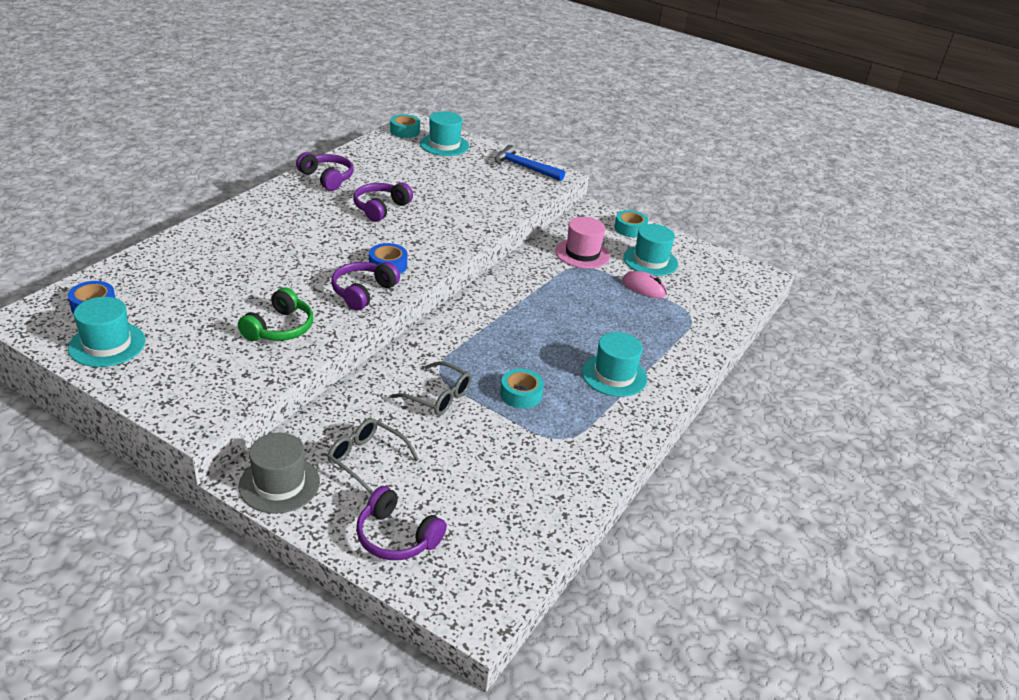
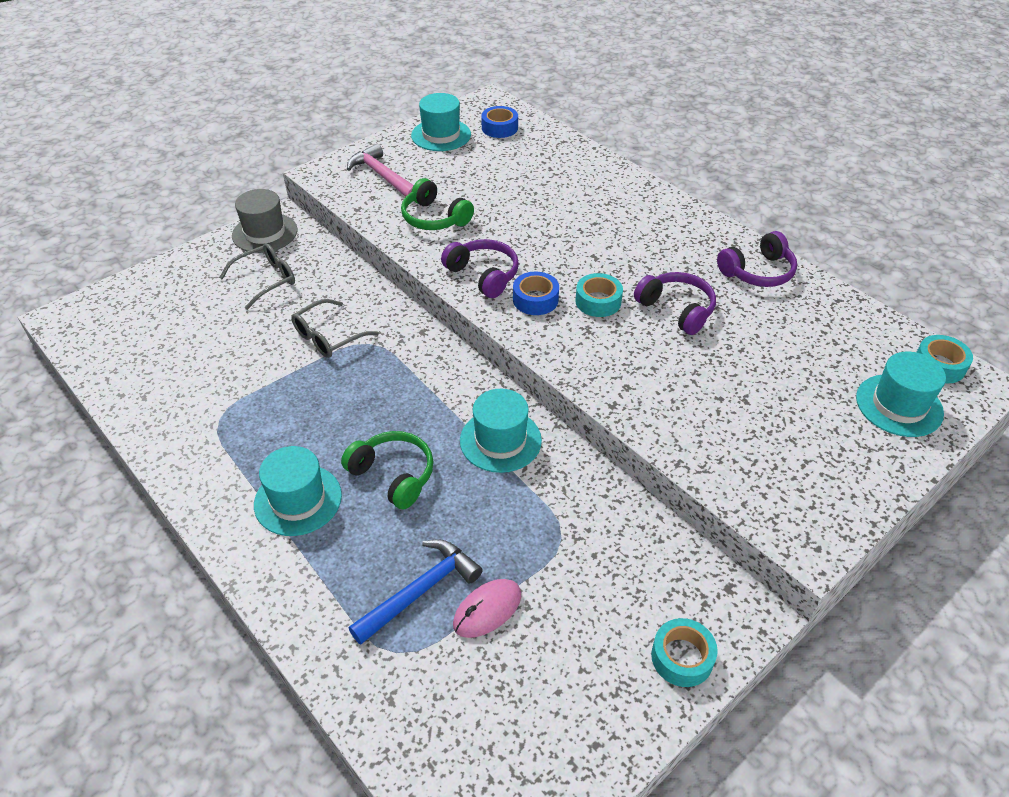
camera: 110 degrees right, 10 degrees up
(201, 374) = (382, 176): none -> pink hammer
(396, 537) = (169, 286): purple headphones -> none
(521, 394) = (303, 401): turquoise tape -> turquoise tape (598, 301)
(524, 167) = (833, 498): blue hammer -> blue hammer (420, 591)
(569, 336) = (393, 475): none -> green headphones
(582, 253) = (599, 552): pink hat -> none
(650, 261) = (568, 652): turquoise hat -> turquoise hat (500, 440)

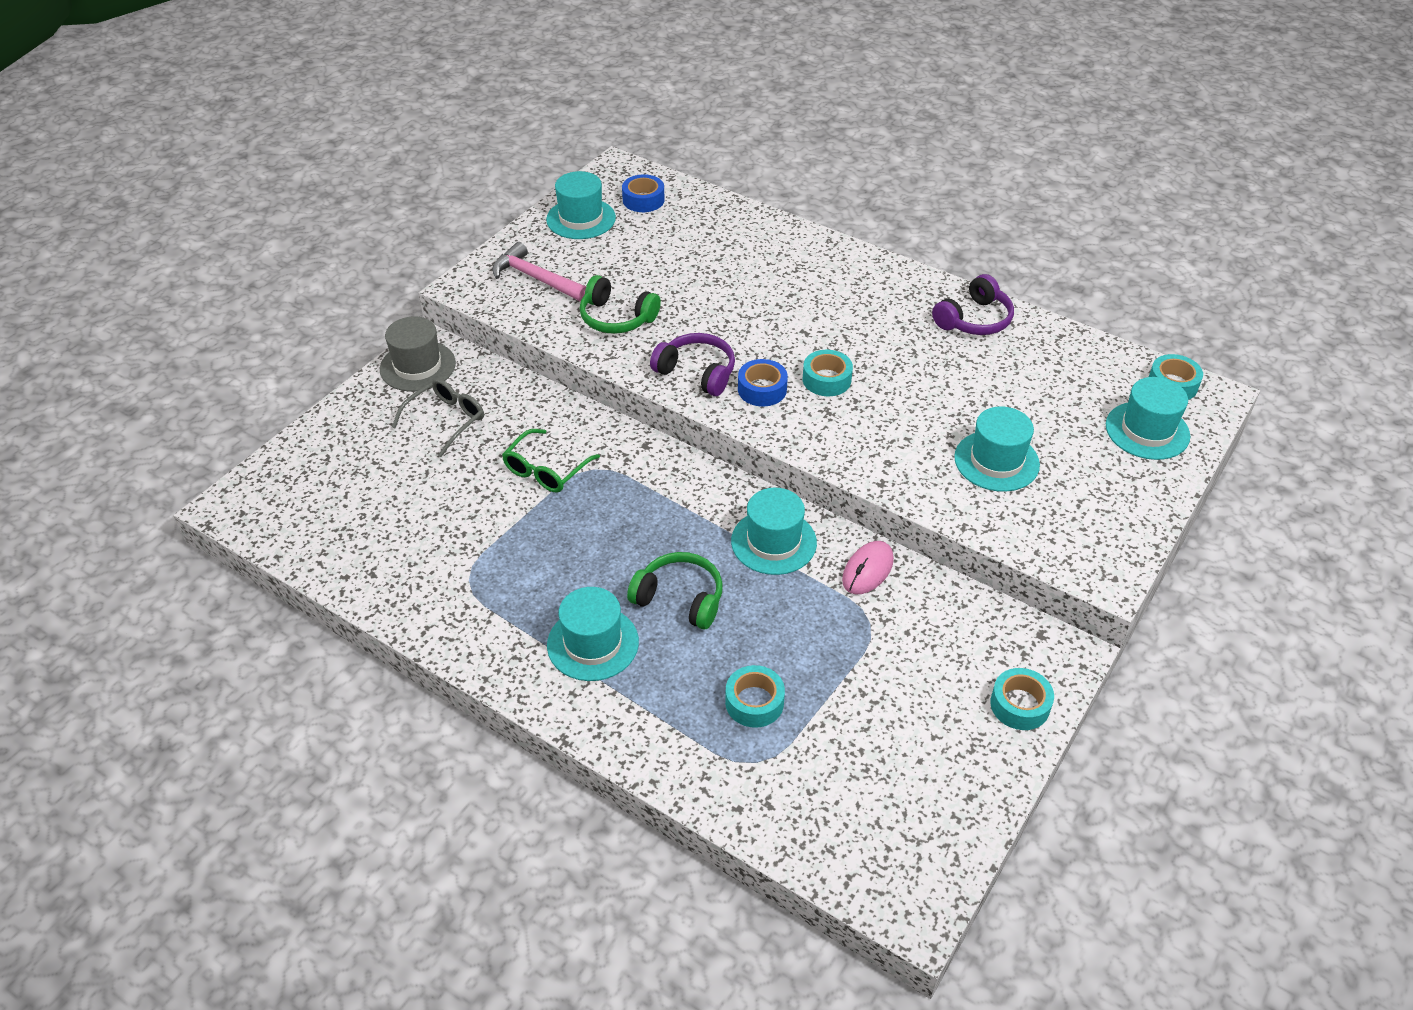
camera: 15 degrees left, 0 degrees up
(328, 337) = (546, 470): grey glasses -> green glasses
(420, 591) = (754, 702): blue hammer -> turquoise tape
(487, 610) = (826, 704): pink mouse -> pink mouse (867, 570)
(676, 309) = (908, 374): purple headphones -> none
(734, 406) = (996, 461): none -> turquoise hat

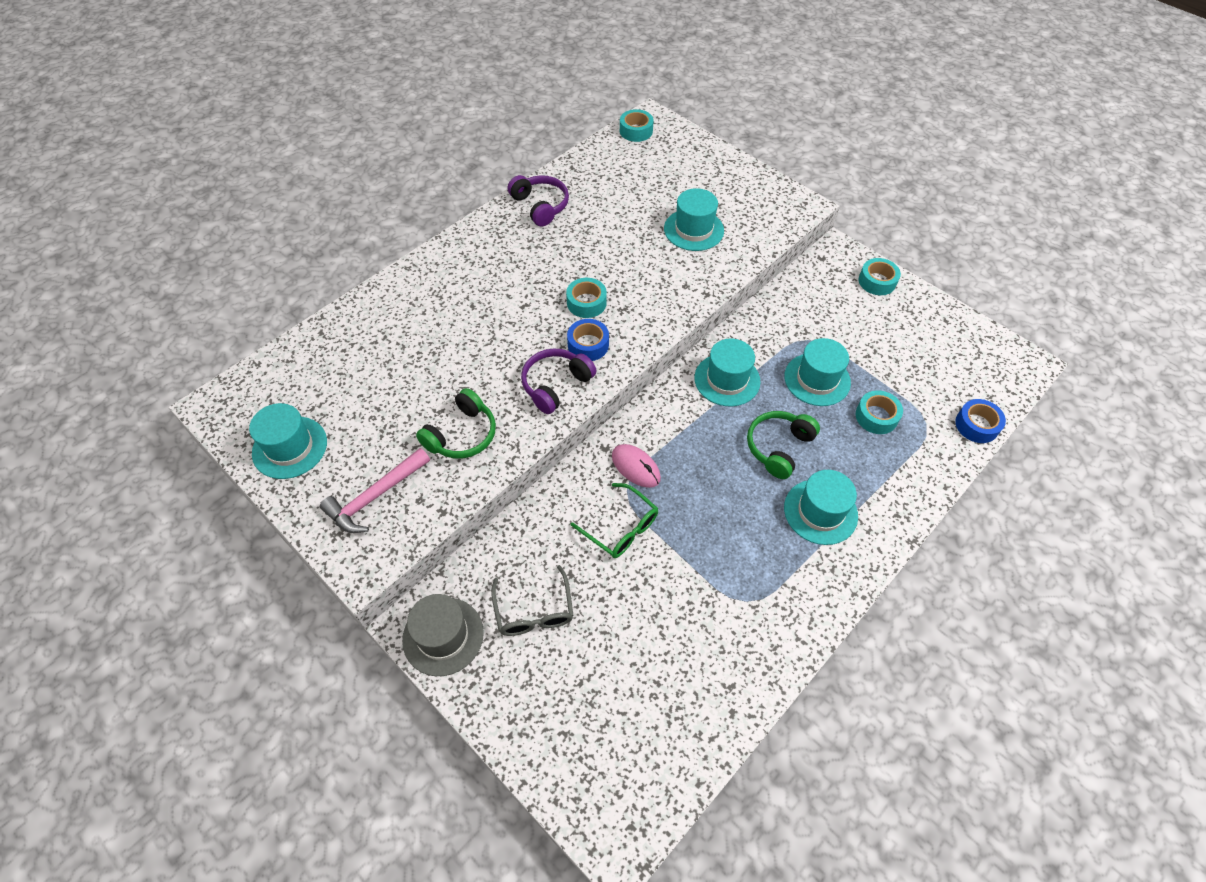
camera: 80 degrees left, 10 degrees up
(446, 420) = (534, 611): grey glasses -> grey glasses turned 150 degrees counterclockwise
(643, 200) = (283, 390): blue tape -> blue tape (976, 425)
(867, 570) = (760, 331): pink mouse -> pink mouse (636, 467)
(1147, 430) = (677, 154): turquoise hat -> turquoise hat (817, 379)

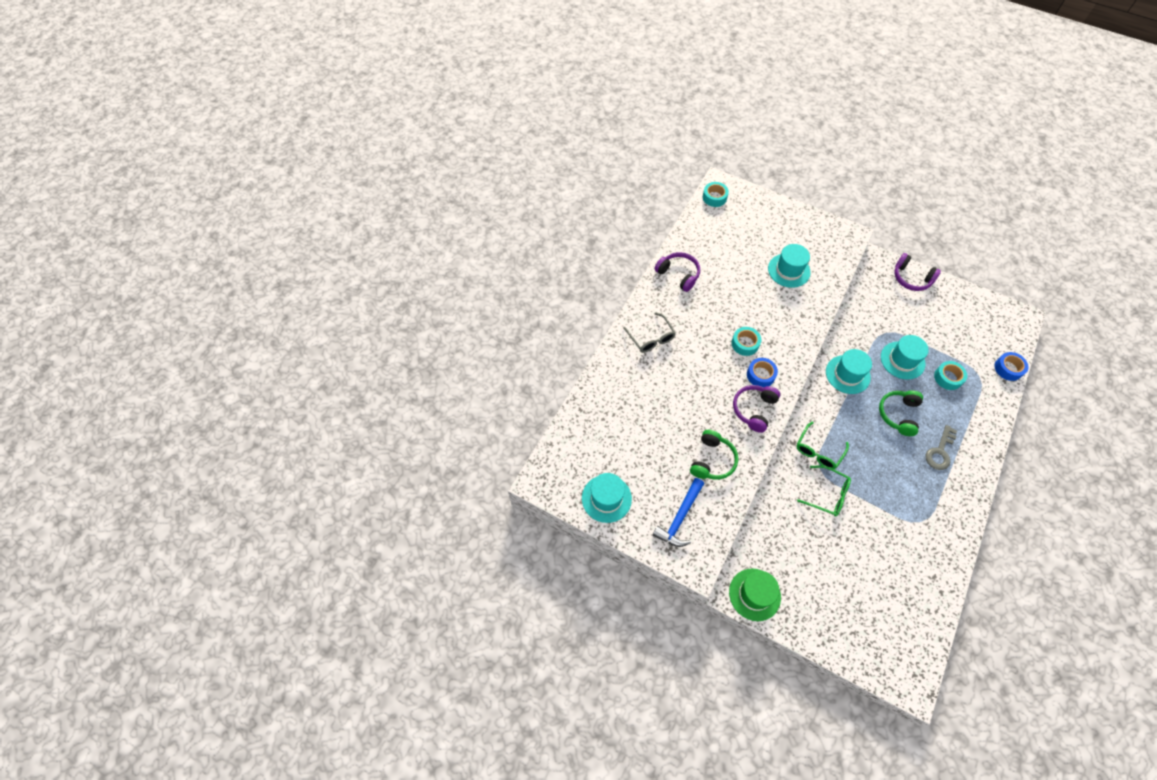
camera: 15 degrees left, 5 degrees up
(375, 496) = (680, 517): pink hammer -> blue hammer
(443, 636) = (754, 594): grey hat -> green hat
(534, 611) = (801, 563): grey glasses -> grey glasses (651, 338)
(636, 467) = (818, 451): pink mouse -> green glasses
(820, 511) = (940, 451): turquoise hat -> grey key
(877, 281) = (911, 278): turquoise tape -> purple headphones

